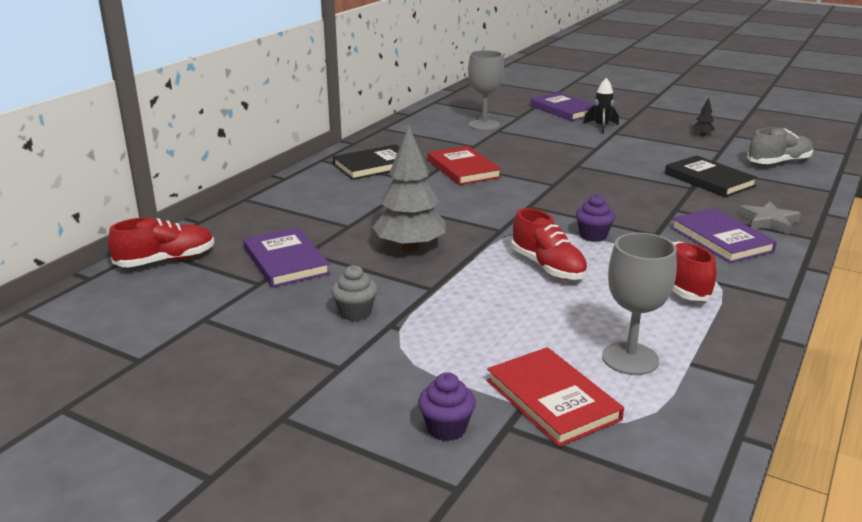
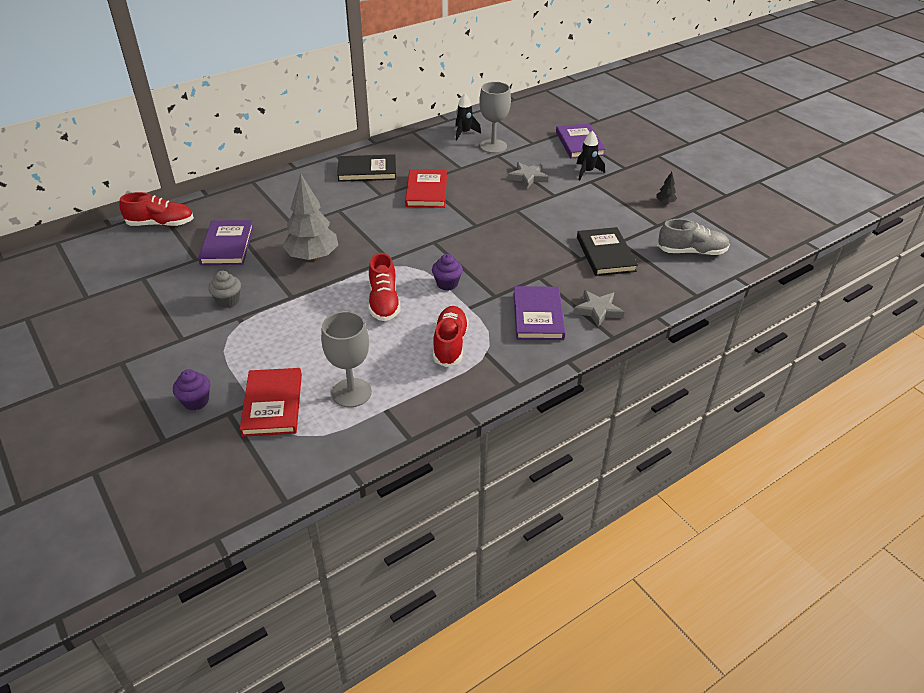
camera: 25 degrees right, 15 degrees up
(440, 120) = (464, 133): none -> black rocket
(552, 140) = (528, 177): none -> grey star

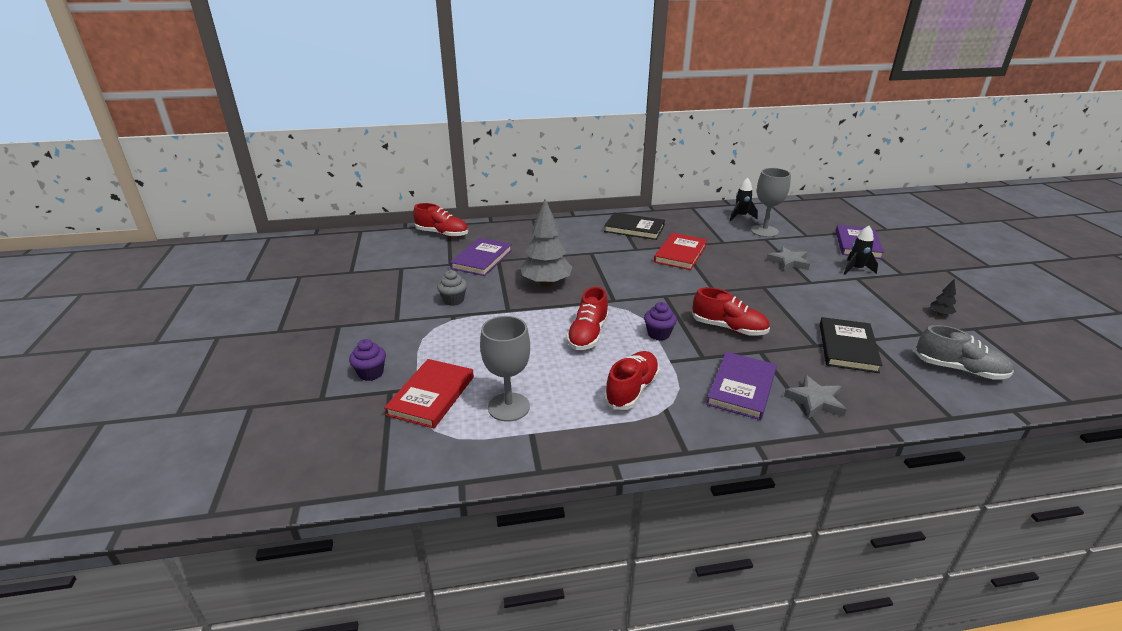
camera: 25 degrees right, 10 degrees down
(504, 261) = (729, 328): none -> red shoe

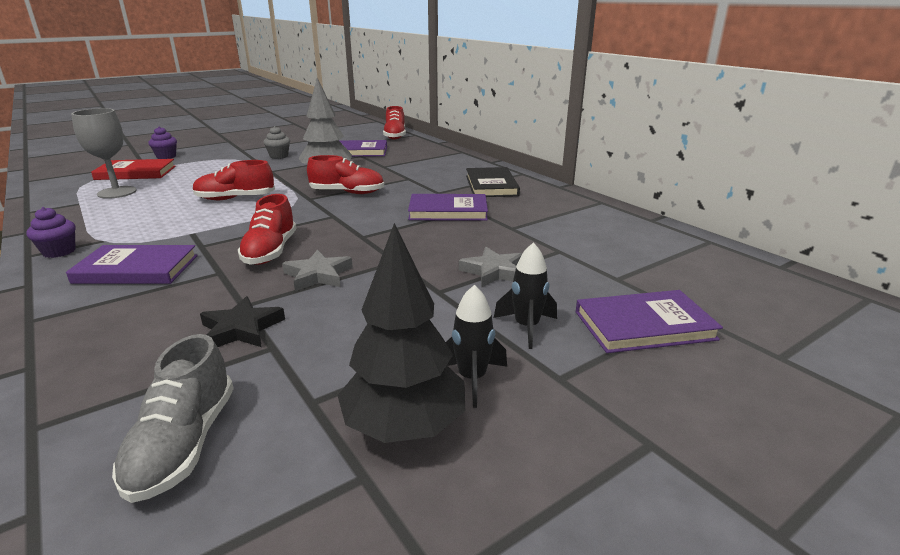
camera: 65 degrees right, 5 degrees down
(632, 390) = (137, 225): red shoe -> red shoe (347, 193)
(658, 334) = (245, 222): purple cupcake -> purple cupcake (59, 252)
(680, 254) = (448, 211): red book -> purple book
(740, 216) = (617, 230): black rocket -> black rocket (472, 379)
(764, 231) = (586, 248): grey goblet -> none
(815, 401) = (102, 312): grey star -> grey star (318, 275)
(847, 347) = (241, 329): black book -> black star
(940, 314) = (404, 426): black tree -> black tree, size x2.43

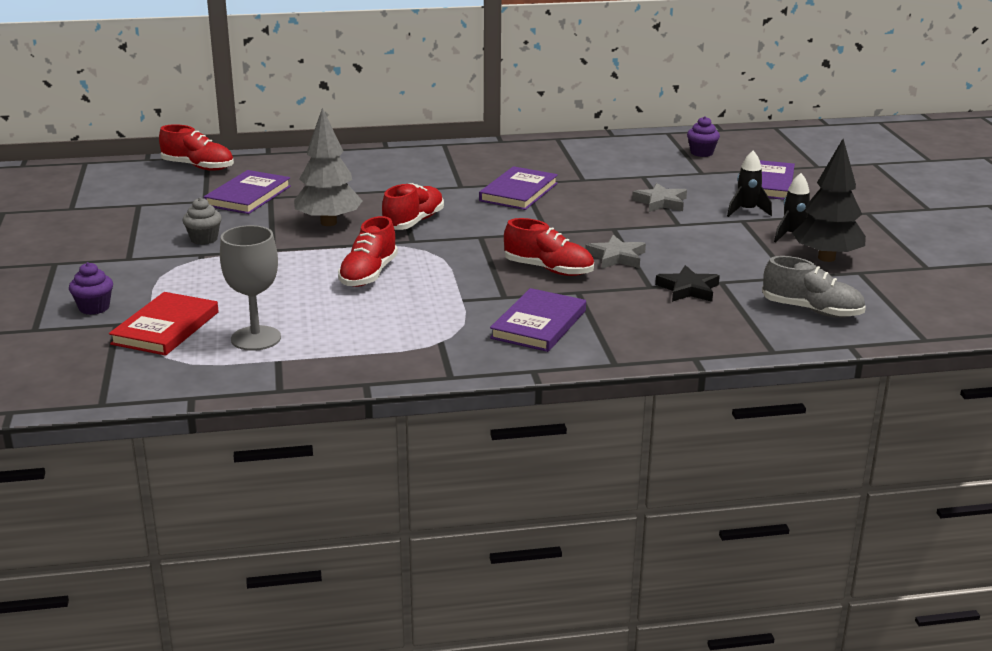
camera: 65 degrees left, 0 degrees up
(59, 252) = (454, 361): purple cupcake -> purple cupcake (701, 153)
(491, 185) = (466, 163): black book -> none

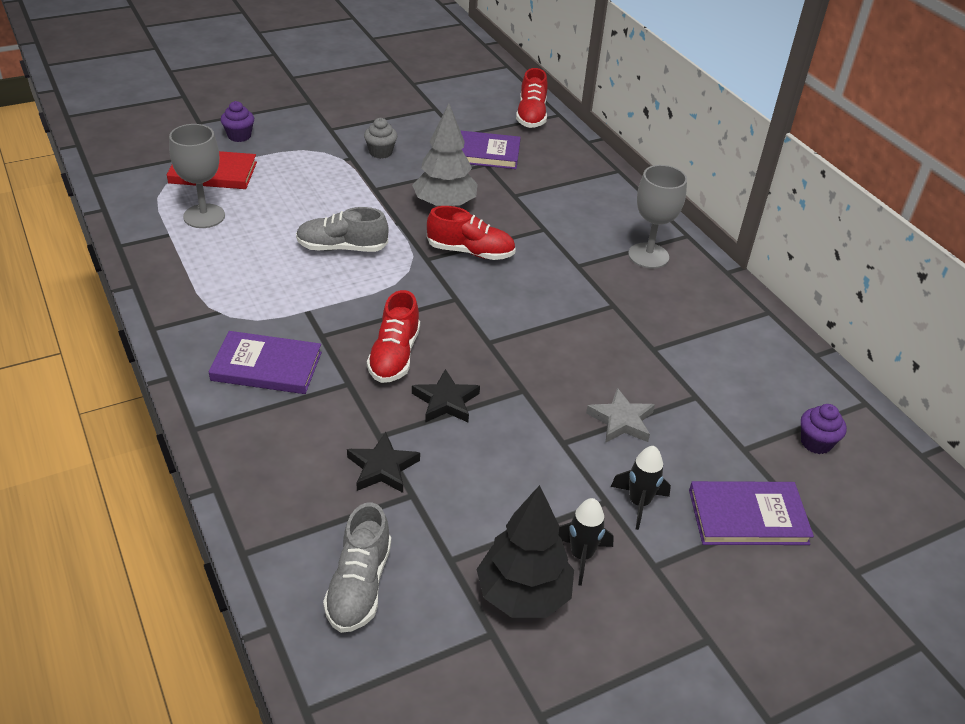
camera: 70 degrees right, 15 degrees up
(368, 274) = (342, 248): red shoe -> grey shoe
(463, 161) = (648, 256): none -> grey goblet
(518, 192) = (586, 306): purple book -> none
(616, 257) = (446, 401): grey star -> black star

